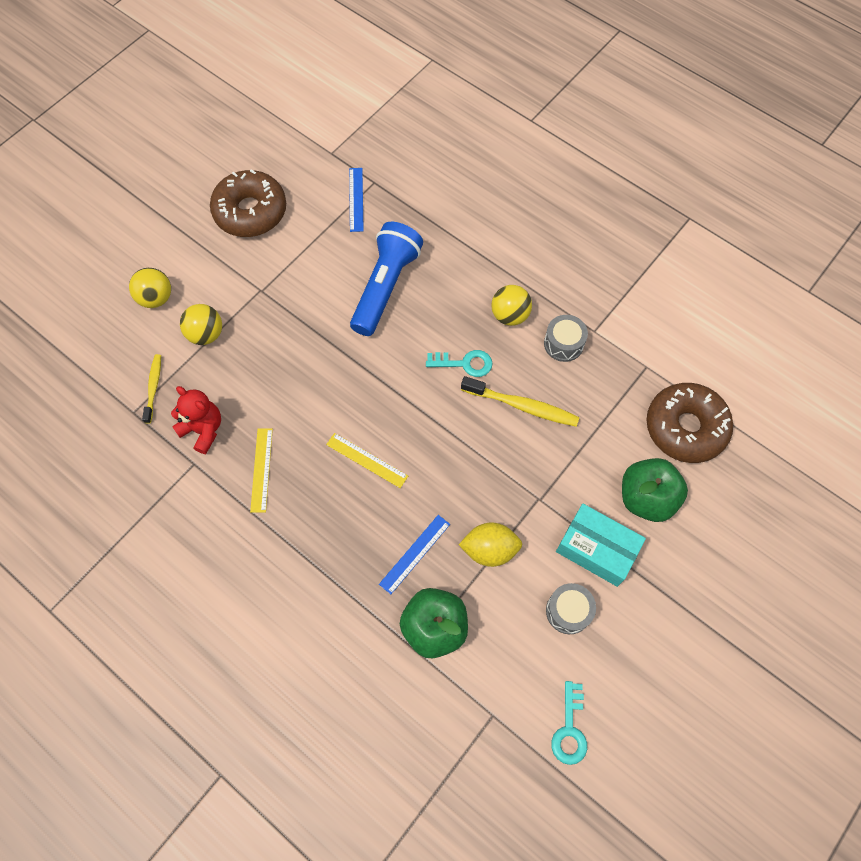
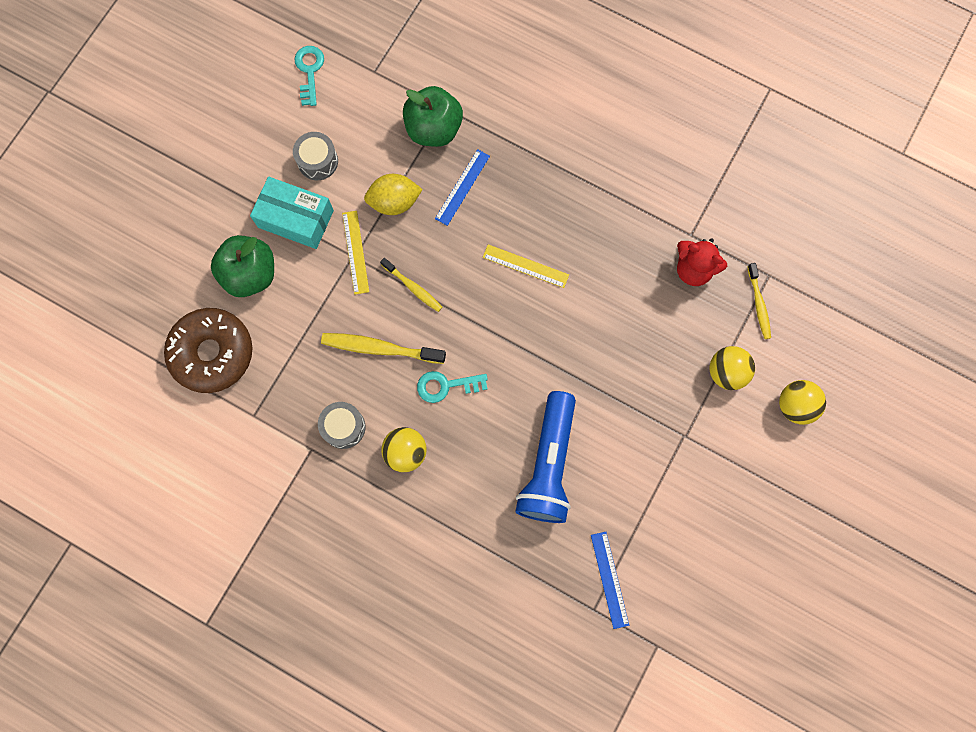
camera: 170 degrees right, 10 degrees up
(250, 211) = (729, 539): brown donut -> none
(261, 469) = (624, 240): yellow ruler -> yellow ruler (356, 252)
(482, 457) = (413, 287): none -> yellow toothbrush

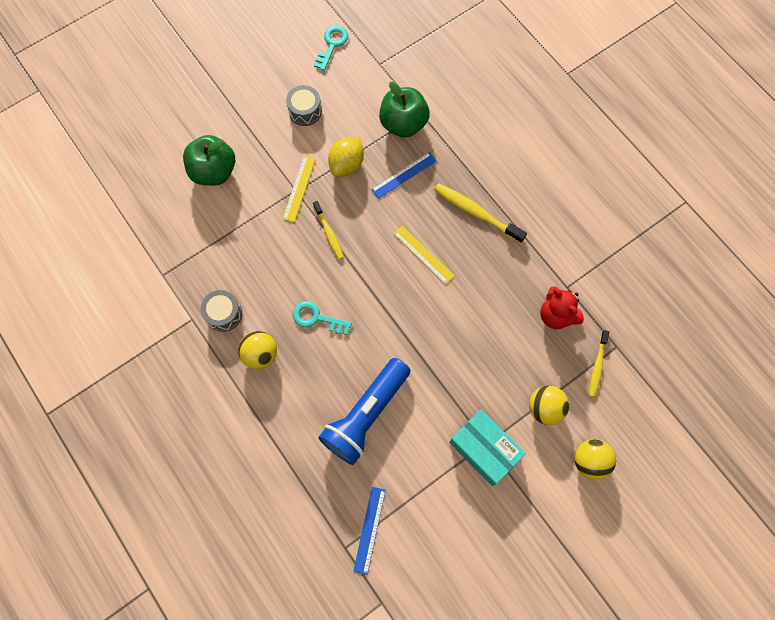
camera: 25 degrees right, 5 degrees down
(212, 353) = (157, 216): brown donut -> none
(295, 219) = (267, 145): turquoise box -> turquoise box (484, 449)
(380, 348) = (281, 267): yellow toothbrush -> yellow toothbrush (476, 212)
(394, 202) = (347, 164): yellow lemon -> yellow lemon turned 75 degrees counterclockwise

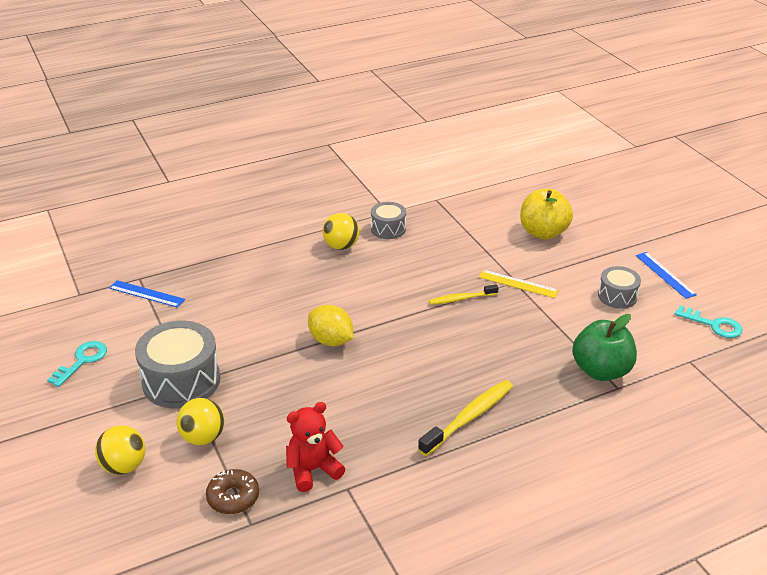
camera: 100 degrees right, 35 degrees down
(214, 171) = (543, 232): green apple -> yellow apple
(317, 318) = (367, 282): turquoise key -> turquoise key (82, 361)
(347, 164) = (546, 320): yellow lemon -> yellow lemon (331, 340)
(366, 415) = (255, 303): blue flashlight -> none
(404, 175) = (528, 362): blue ruler -> blue ruler (665, 275)
(423, 254) = (422, 365): yellow ruler -> none
(484, 449) = (181, 381): turquoise box -> grey drum
(597, 366) = (233, 497): yellow toothbrush -> brown donut

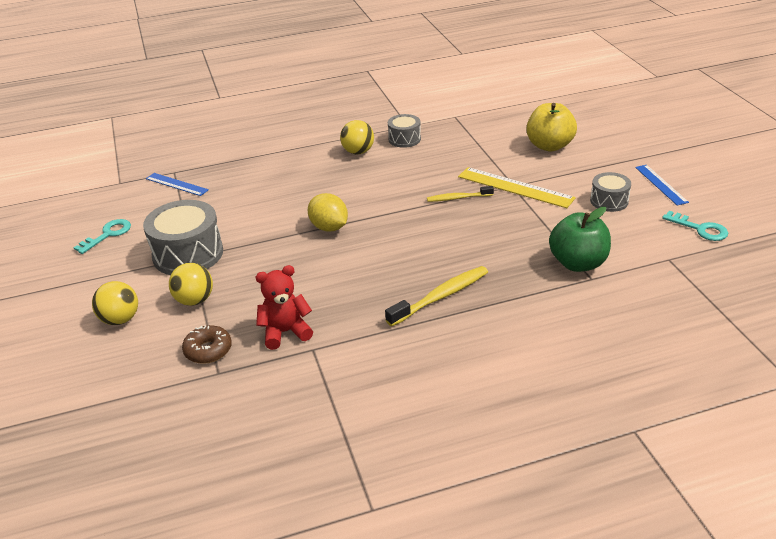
camera: 10 degrees right, 0 degrees up
(518, 284) = (515, 187): yellow ruler -> yellow ruler, size x1.58

